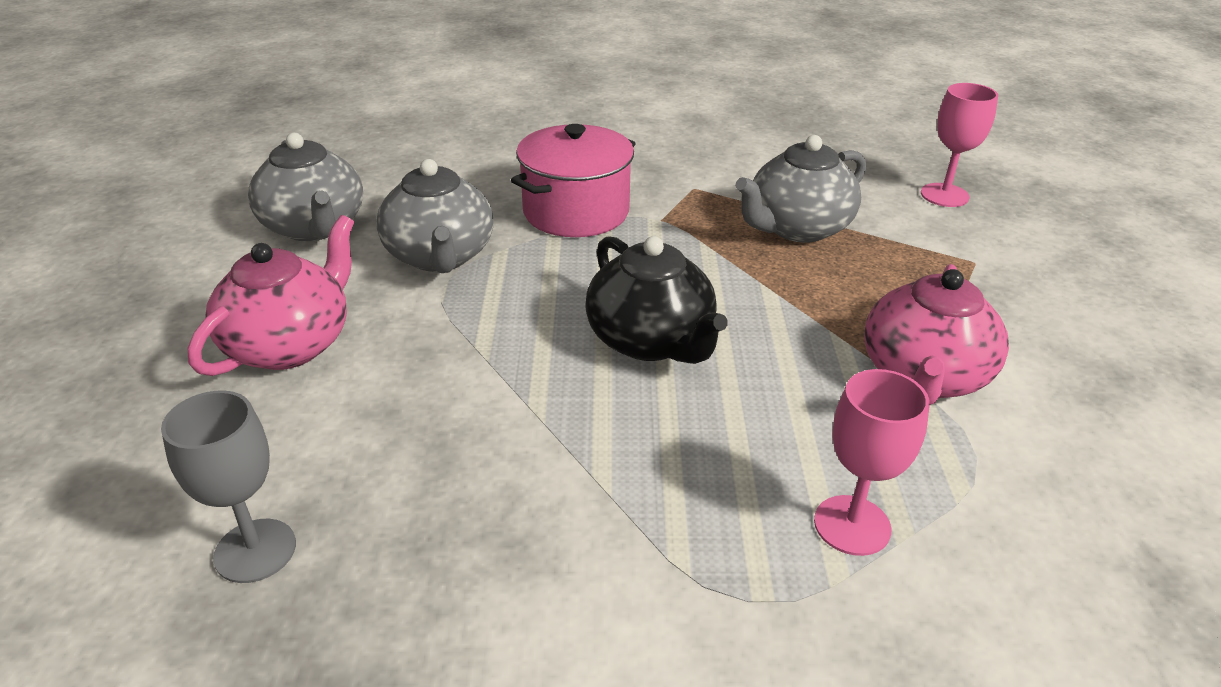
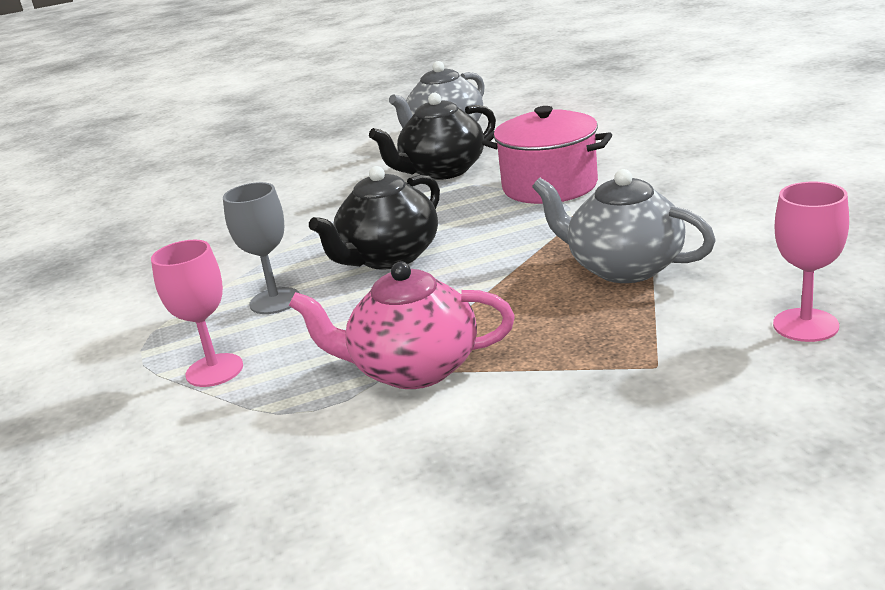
camera: 75 degrees right, 10 degrees down
(255, 550) = (153, 223): grey goblet -> grey goblet (275, 301)
(290, 344) = (316, 172): pink teapot -> none
(440, 256) = (442, 171): grey teapot -> black teapot

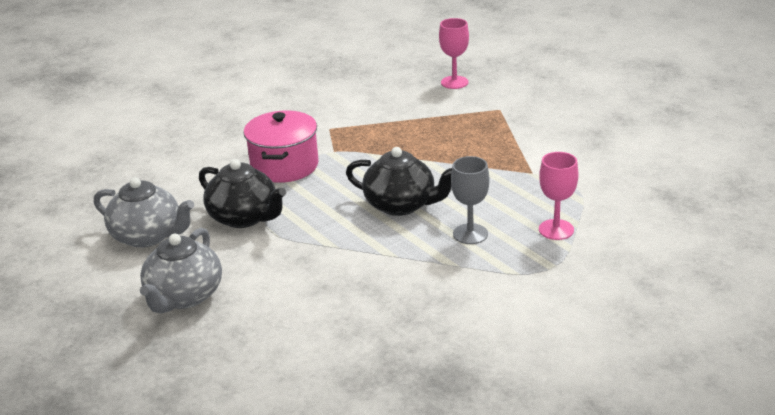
camera: 110 degrees left, 5 degrees up
(413, 369) = (527, 166): pink teapot -> none
(623, 267) = (405, 127): grey teapot -> grey teapot (184, 296)

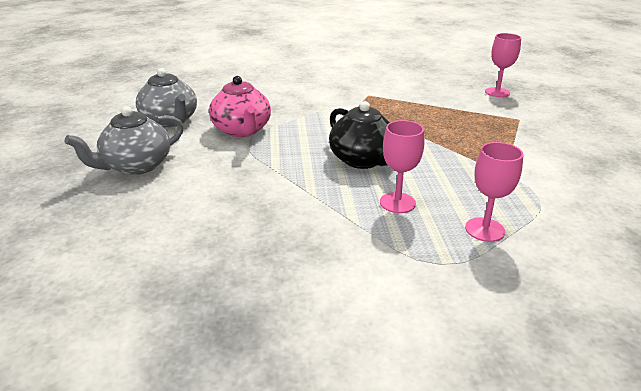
camera: 30 degrees right, 0 degrees up
(244, 217) = (242, 130): black teapot -> pink teapot
(284, 166) = (309, 108): pink pot -> none
(470, 234) = (397, 203): grey goblet -> pink goblet

